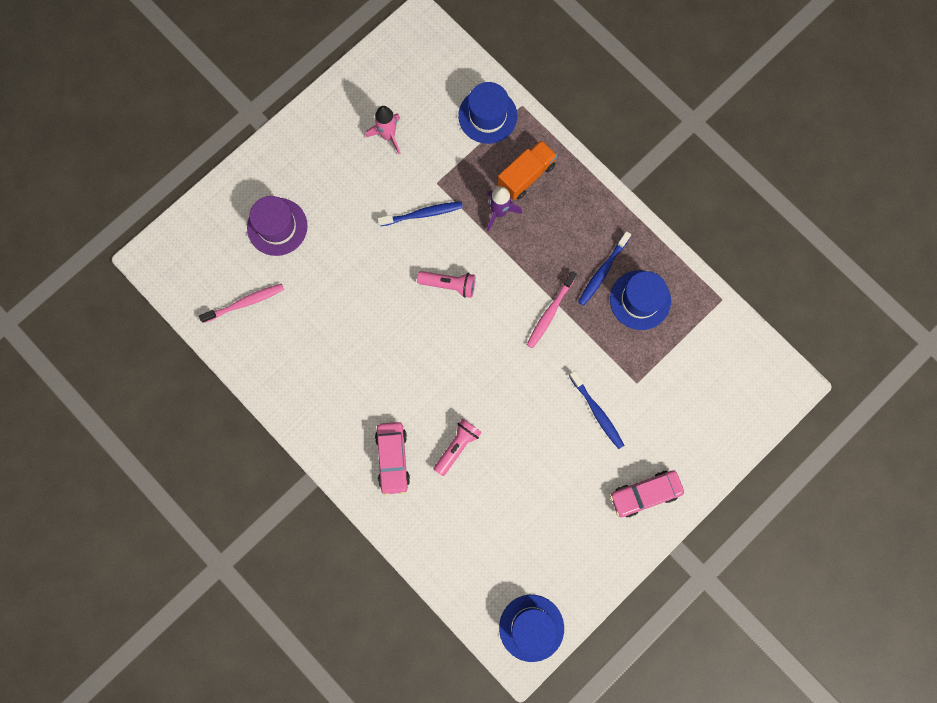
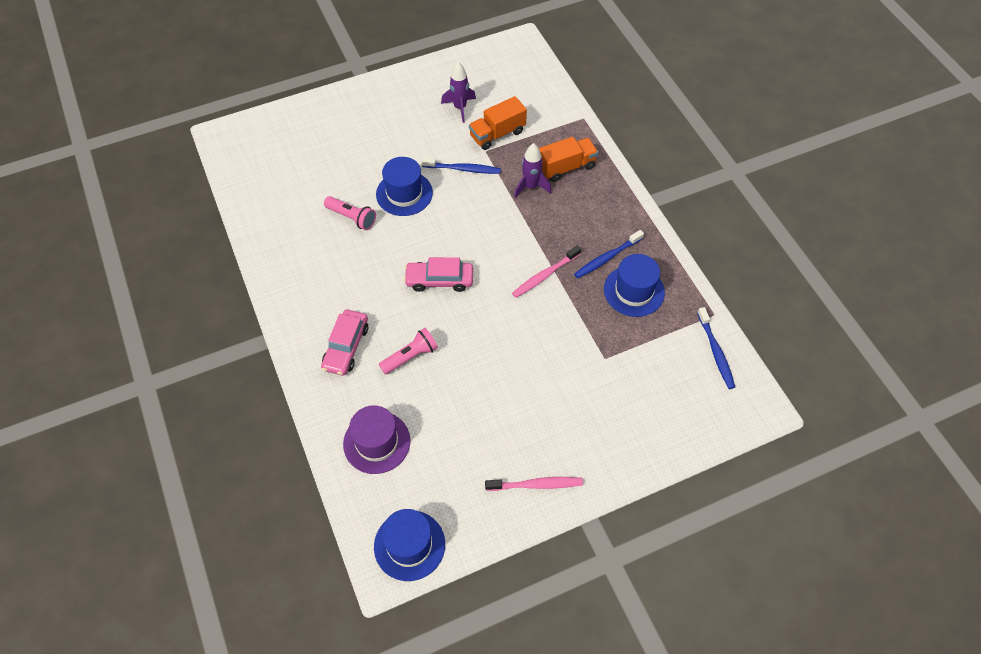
camera: 20 degrees right, 20 degrees down
(245, 303) = (280, 188): pink toothbrush -> pink toothbrush (536, 485)
(277, 227) = (336, 143): purple hat -> purple hat (376, 442)
(388, 136) = (460, 108): pink rocket -> purple rocket
(440, 157) = (497, 134): none -> orange truck
(449, 285) = (462, 227): pink flashlight -> pink flashlight (352, 217)
(487, 116) = (550, 117): blue hat -> blue hat (404, 193)
(597, 412) = (556, 370): blue toothbrush -> blue toothbrush (715, 352)
(645, 494) = (576, 458): pink car -> pink car (439, 280)

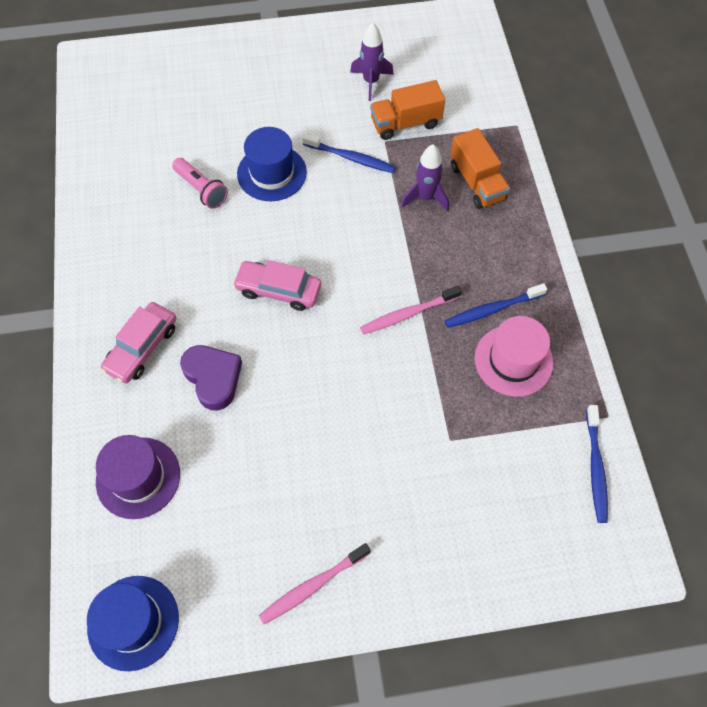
camera: 15 degrees right, 5 degrees up
(410, 356) = (213, 378): pink flashlight -> purple heart
(536, 485) = (312, 586): pink toothbrush -> pink toothbrush turned 135 degrees clockwise
(566, 167) = (477, 182): orange truck -> orange truck turned 75 degrees clockwise
(634, 291) = (513, 360): blue hat -> pink hat

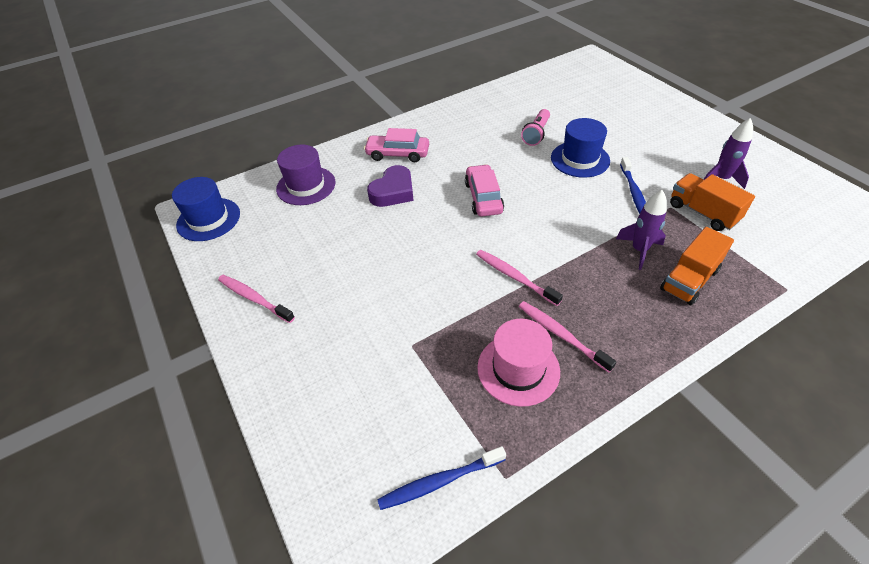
camera: 70 degrees right, 15 degrees down
(492, 309) = (561, 335): blue toothbrush -> pink toothbrush

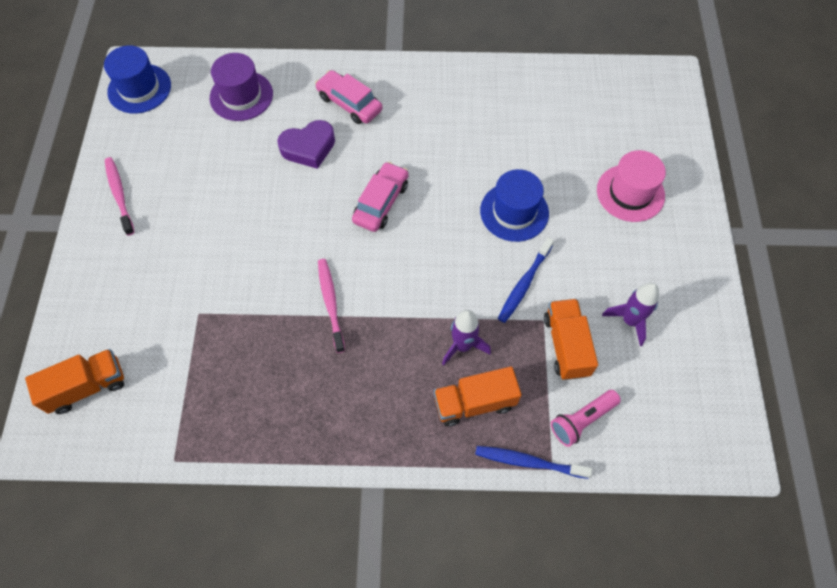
camera: 30 degrees right, 15 degrees up
(358, 469) = (87, 387): none -> orange truck
(439, 481) = (130, 432): blue toothbrush -> blue toothbrush (528, 462)
(518, 369) = (257, 386): pink hat -> pink hat (630, 193)
(536, 134) = (503, 154): pink flashlight -> pink flashlight (582, 420)
(561, 335) = (316, 380): pink toothbrush -> none

